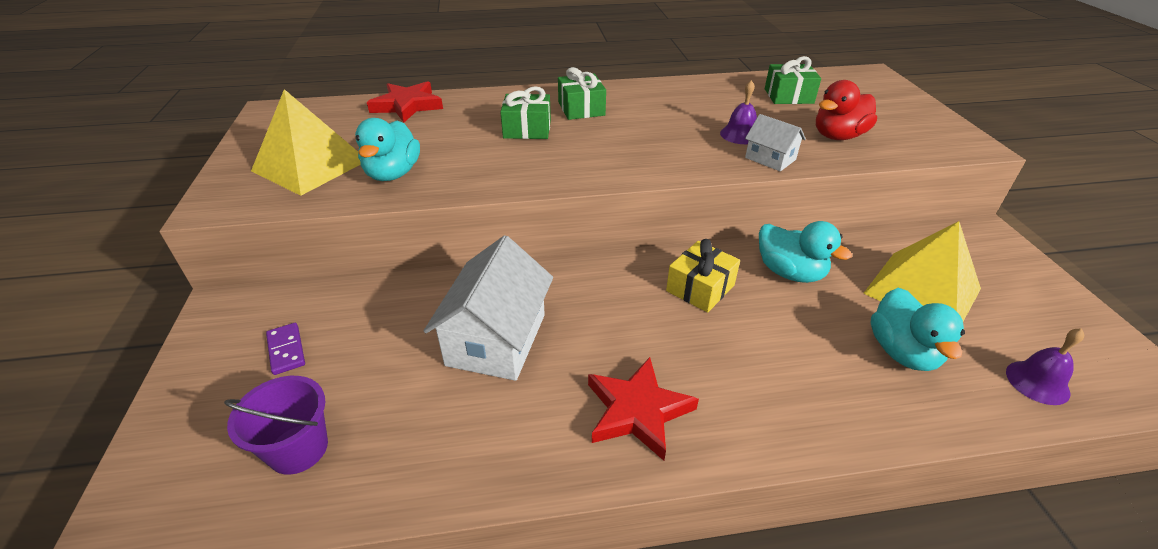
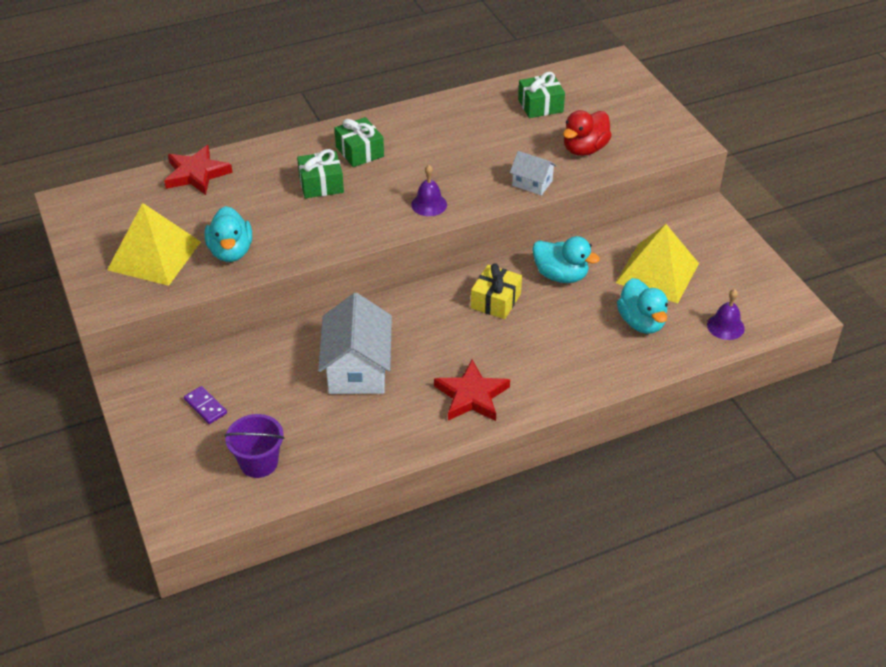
camera: 15 degrees left, 5 degrees up
(740, 134) = (504, 160): purple bell -> purple bell (429, 204)

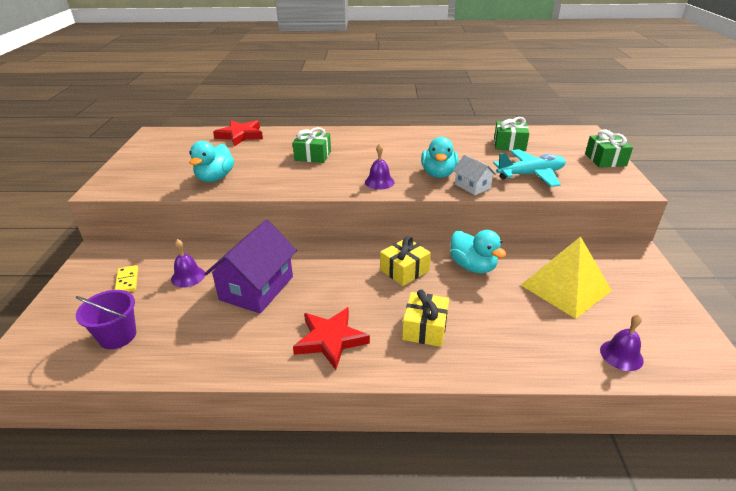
camera: 25 degrees right, 10 degrees down
(154, 255) = (166, 169): yellow pyramid -> none
(205, 406) = (127, 281): purple domino -> yellow domino
(270, 380) = (188, 276): none -> purple bell
(357, 369) = (256, 288): white house -> purple house
(359, 152) = (355, 144): green gift -> green gift (605, 160)
(551, 356) = (425, 328): none -> yellow gift
(584, 149) = (531, 174): red duck -> turquoise plane
(641, 322) = (530, 325): turquoise duck -> turquoise duck (438, 174)

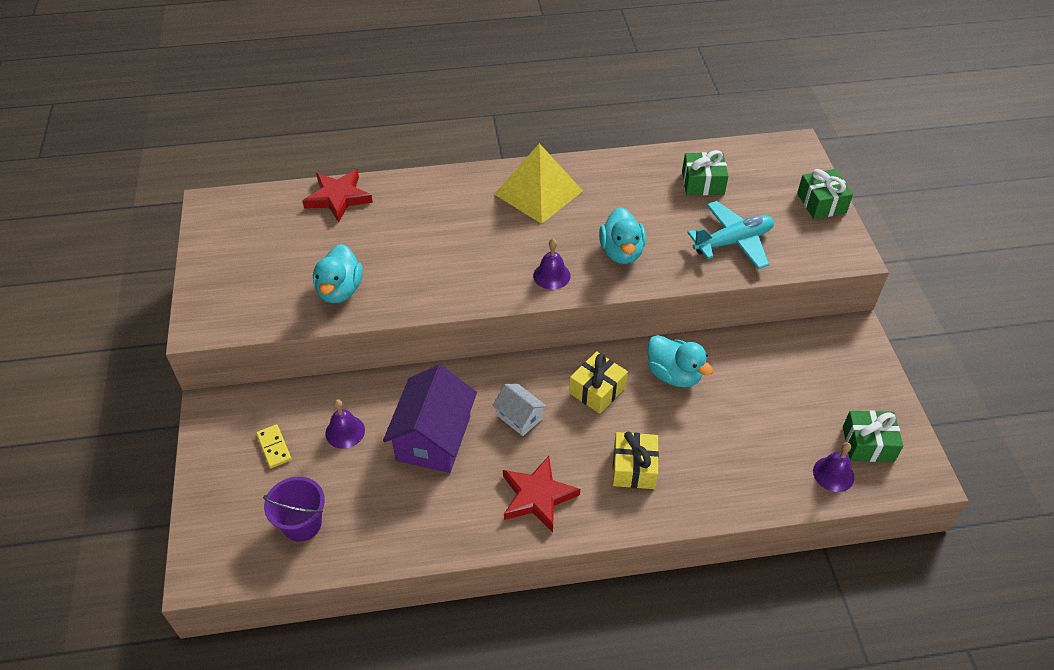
camera: 10 degrees left, 15 degrees up
(313, 155) = (452, 232): green gift -> green gift (868, 444)
(472, 186) = (665, 271): white house -> white house (519, 417)
(565, 287) = (777, 393): yellow pyramid -> yellow pyramid (538, 192)

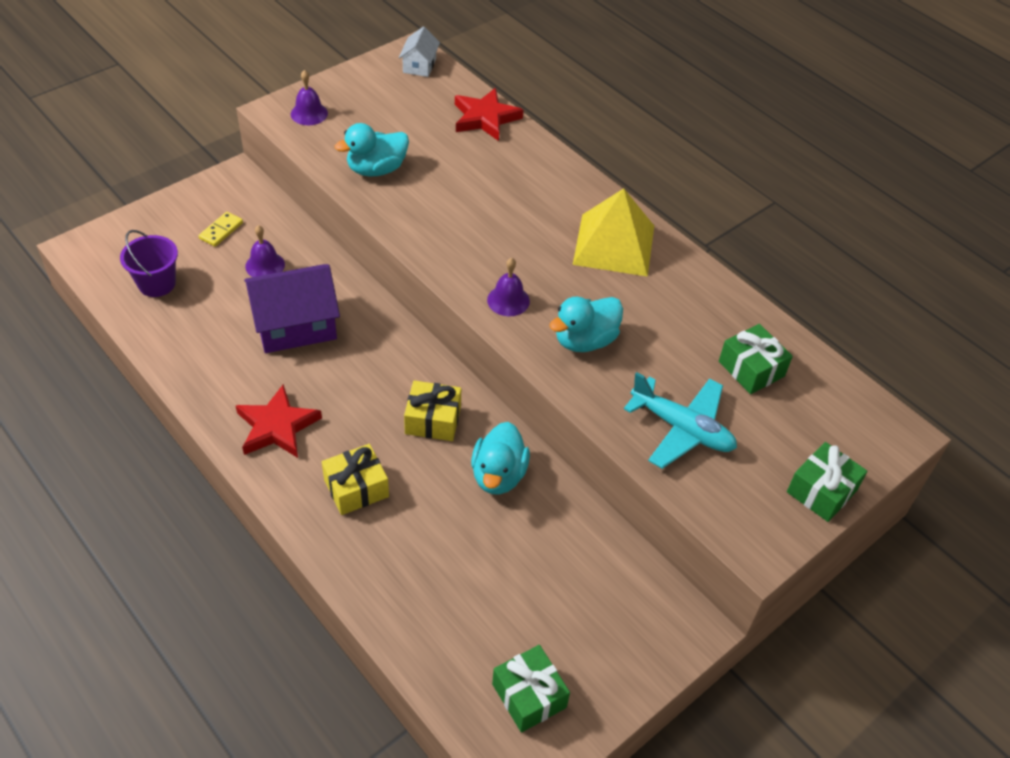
camera: 55 degrees right, 0 degrees up
(519, 417) = (359, 375): white house -> white house (419, 65)
(833, 474) = (462, 673): purple bell -> purple bell (309, 113)

